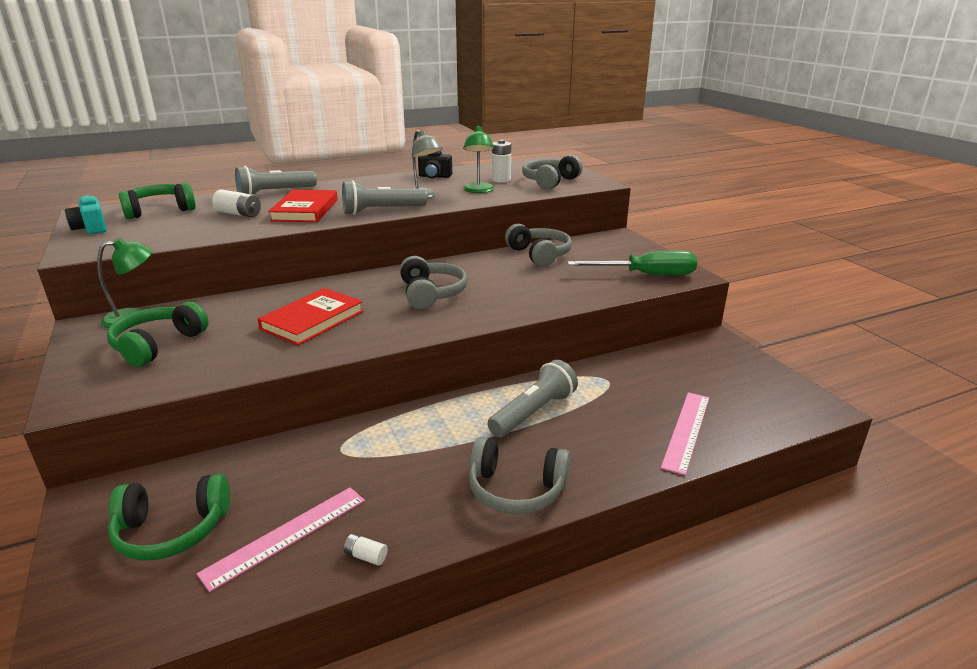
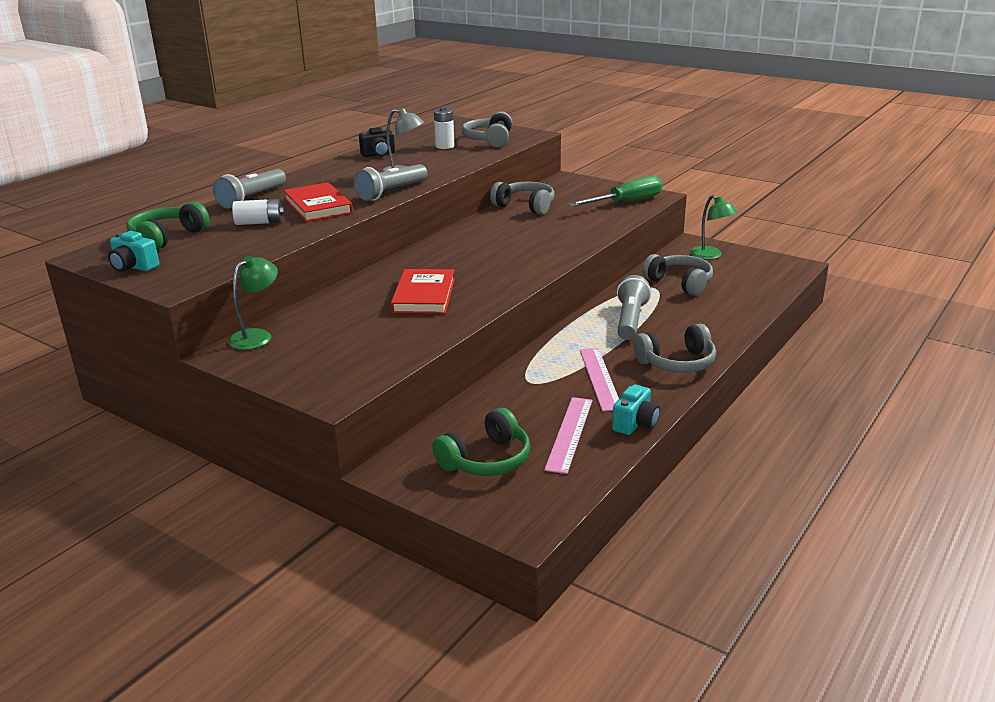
camera: 30 degrees left, 0 degrees up
(158, 345) = (324, 346): green headphones -> none
(366, 556) = (635, 424): white battery -> turquoise camera
(431, 294) = (487, 254): grey headphones -> grey headphones (680, 283)
(478, 190) = (443, 159): green lamp -> green lamp (710, 256)
(686, 431) = (736, 301): pink ruler -> pink ruler (600, 378)

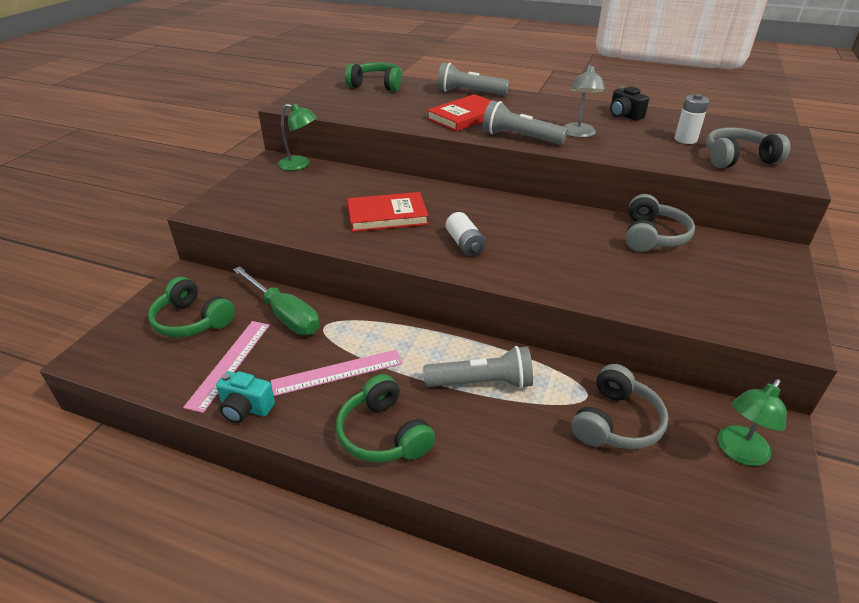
camera: 75 degrees right, 10 degrees up
(134, 267) = (321, 88): turquoise camera -> none
(259, 223) = (417, 105): white battery -> white battery (465, 244)
(569, 434) = (230, 363): pink ruler -> pink ruler turned 75 degrees counterclockwise
(626, 202) = (737, 311): green screwdriver -> green screwdriver (284, 315)
(677, 363) = (383, 434): grey headphones -> green headphones

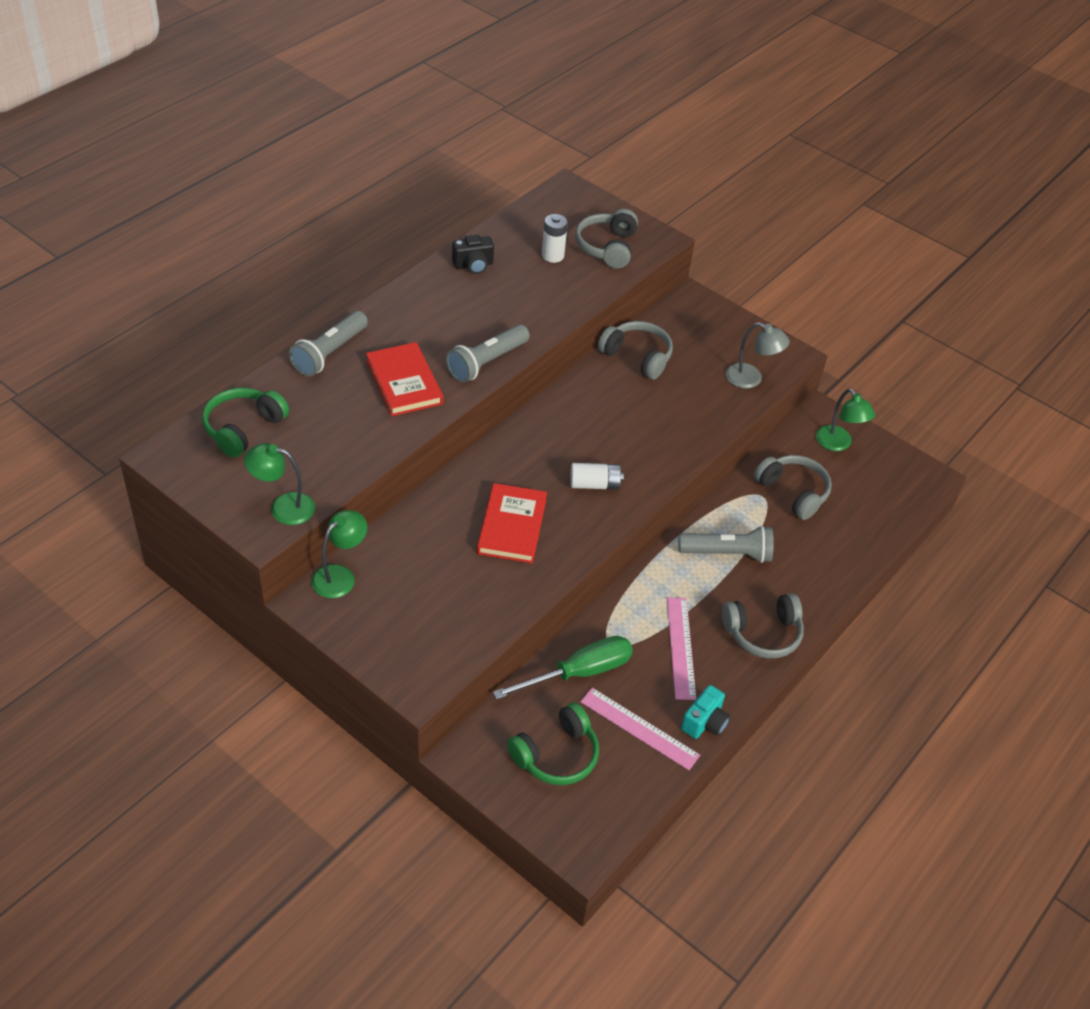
camera: 75 degrees left, 10 degrees up
(314, 106) = (283, 507): none -> green lamp
(383, 434) = (763, 633): green headphones -> grey headphones
(481, 383) = (727, 553): grey flashlight -> grey flashlight turned 75 degrees clockwise
(578, 134) = (501, 318): grey lamp -> grey lamp (751, 379)

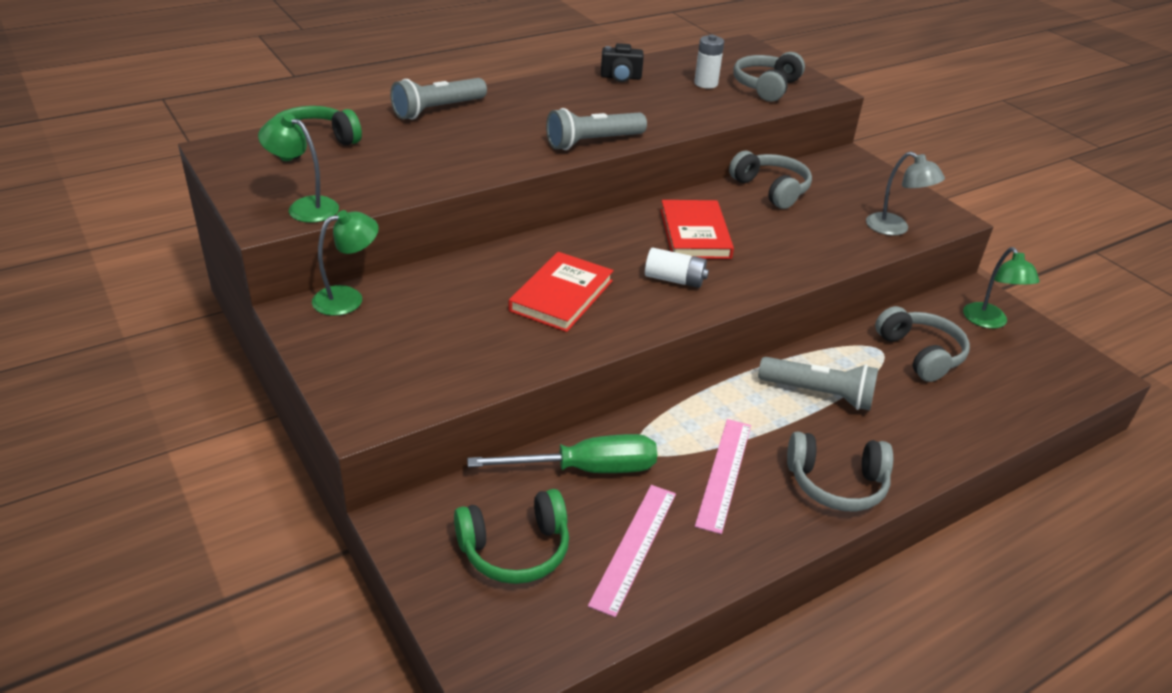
camera: 20 degrees right, 10 degrees down
(404, 382) = (498, 141): red book -> red book (695, 234)
(639, 728) = (634, 547): pink ruler -> pink ruler turned 60 degrees clockwise
(704, 722) = (723, 562): turquoise camera -> none

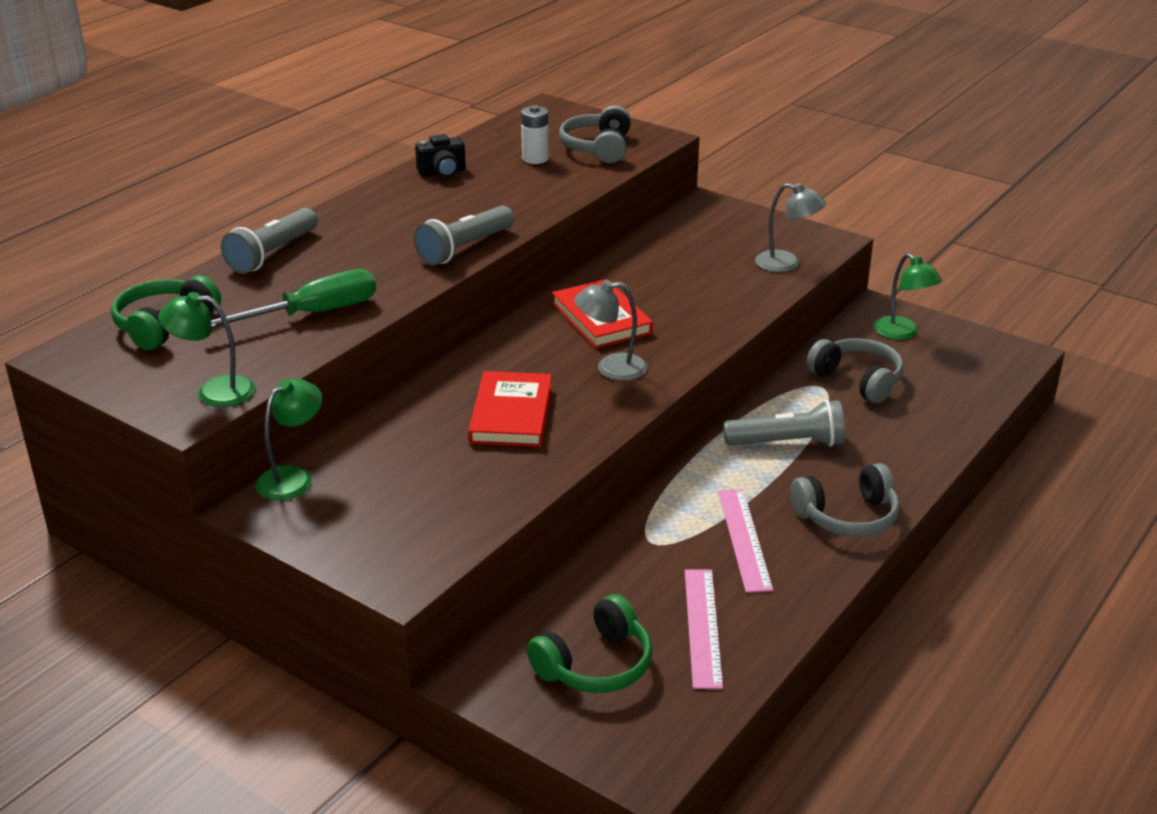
camera: 20 degrees left, 5 degrees down
(586, 469) = (615, 575): green screwdriver -> green screwdriver (313, 314)
(674, 279) = (611, 368): white battery -> grey lamp
(771, 189) = (647, 255): grey headphones -> none

